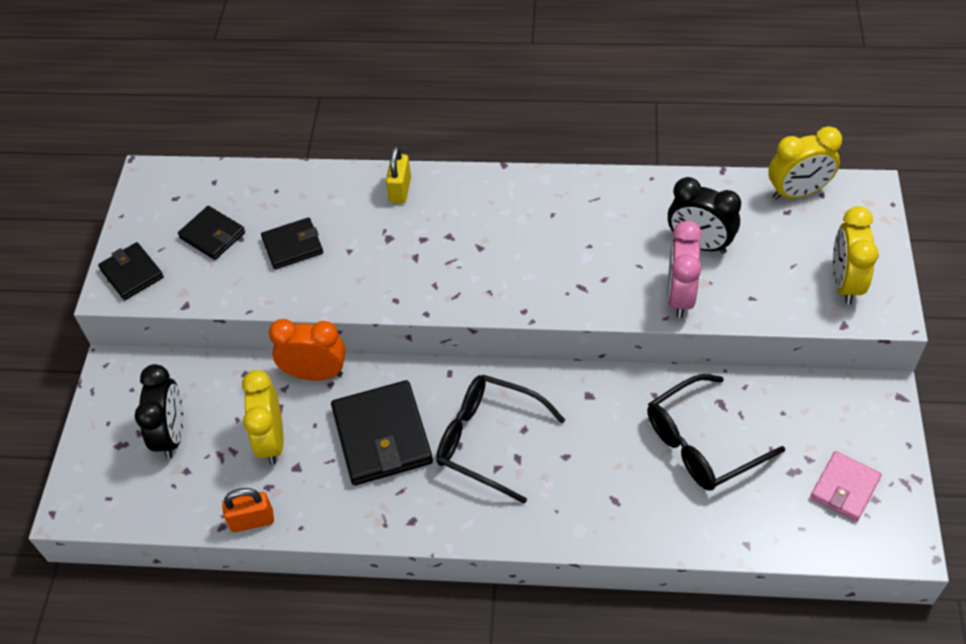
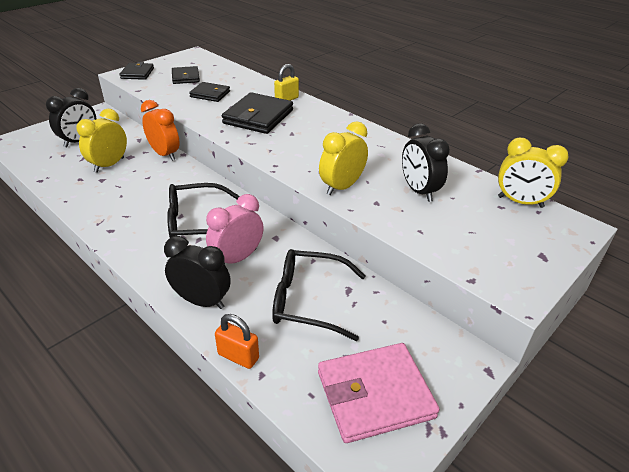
camera: 35 degrees right, 15 degrees down
(252, 520) = (53, 186): orange padlock -> orange padlock (238, 356)
(382, 436) = (153, 191): black wallet -> black wallet (258, 117)
(488, 440) = (196, 223): black glasses -> black glasses turned 75 degrees counterclockwise
(613, 521) = (202, 301): none -> black clock
(679, 296) = (373, 205): pink clock -> pink clock (237, 258)
(844, 283) = (501, 259): yellow clock -> yellow clock (341, 187)
(844, 488) = (374, 394): pink wallet -> pink wallet, size x1.71

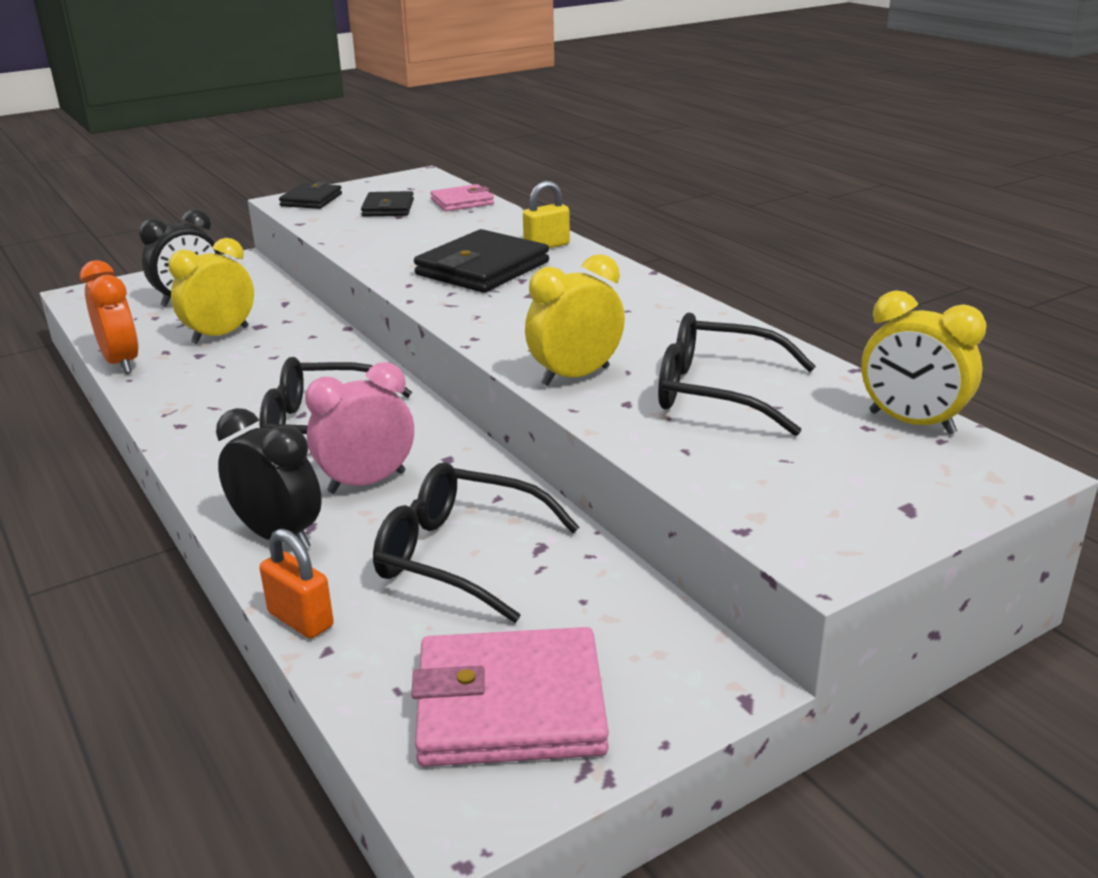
camera: 15 degrees right, 10 degrees down
(165, 154) = (317, 326): orange clock -> orange clock (121, 363)
(210, 94) = (417, 233): black wallet -> none
(226, 71) = (462, 202): none -> pink wallet
(418, 191) = (716, 392): black clock -> black glasses

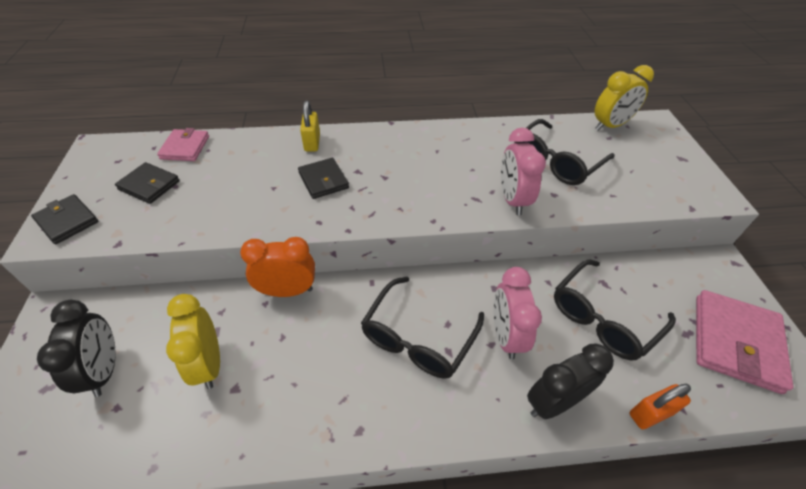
camera: 65 degrees left, 20 degrees up
(121, 363) = (199, 456): orange clock -> orange clock (287, 291)
(482, 268) = (323, 180): black wallet -> black wallet, size x0.59
(575, 376) = (512, 200): yellow clock -> pink clock

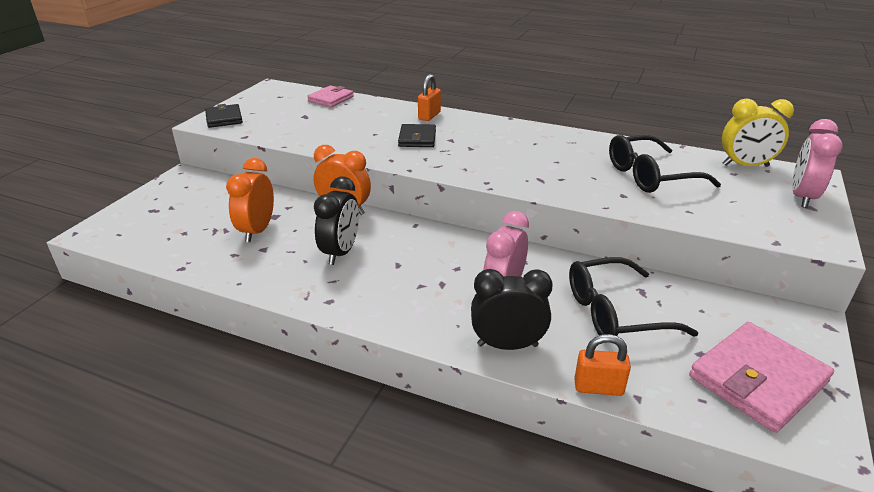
camera: 30 degrees right, 15 degrees down
(105, 370) = (192, 213): black clock -> black clock (341, 252)
(149, 185) = (289, 113): black wallet -> none
(209, 363) = (257, 231): yellow clock -> orange clock
(312, 143) = (429, 116): yellow padlock -> orange padlock
(418, 338) = (423, 268): black glasses -> none
(512, 200) = (575, 188): pink clock -> pink clock (802, 197)

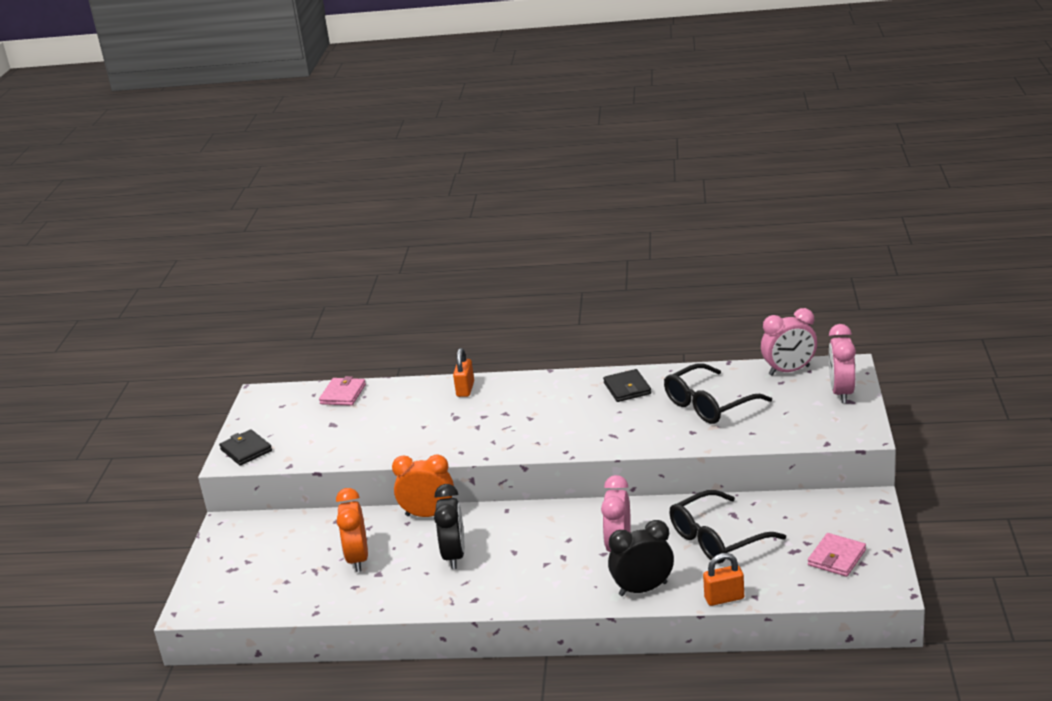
camera: 15 degrees left, 5 degrees down
(417, 138) = (470, 421): black wallet -> black wallet (627, 388)
(745, 166) = (789, 371): yellow clock -> pink clock
(757, 379) = (836, 558): pink wallet -> pink wallet, size x0.59

